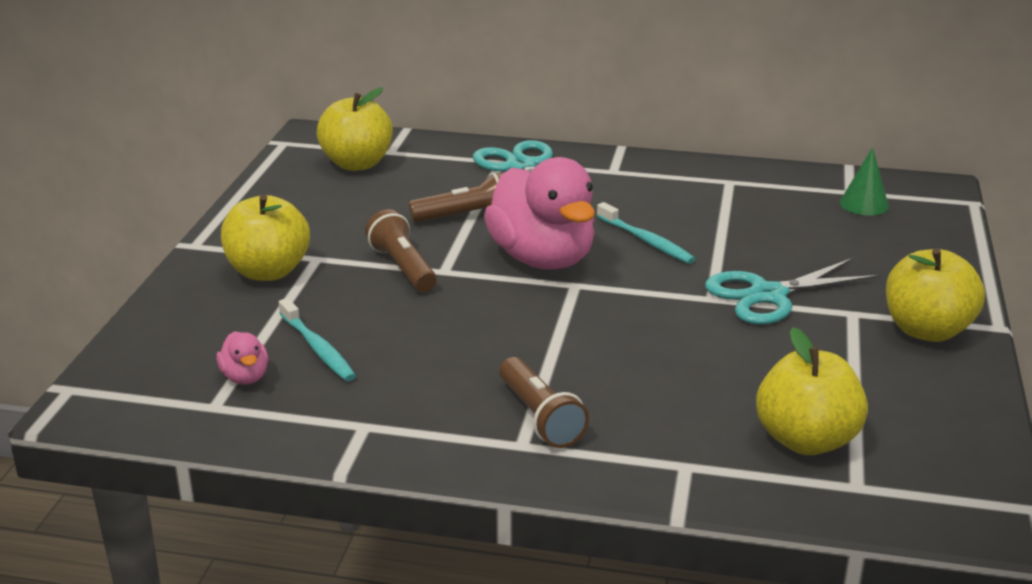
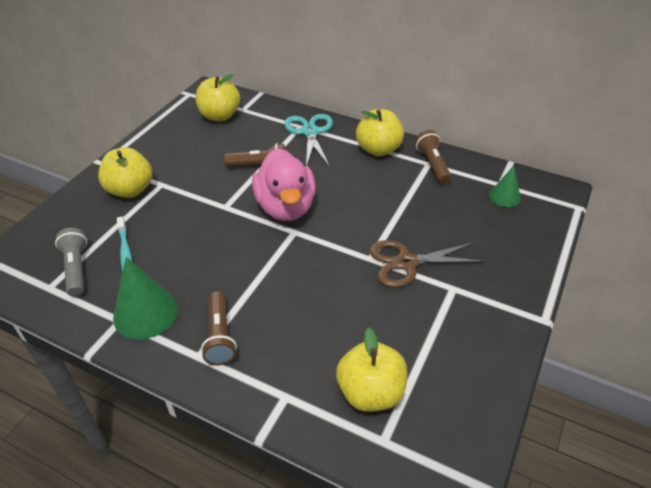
camera: 15 degrees right, 15 degrees up
(245, 377) = (76, 268): pink duck -> grey flashlight
(401, 410) = (145, 313): none -> green cone
(403, 267) = (204, 200): brown flashlight -> brown flashlight (432, 164)
(646, 241) = (354, 204): turquoise toothbrush -> none
(768, 295) = (406, 262): turquoise scissors -> brown scissors
(926, 330) = (494, 313): yellow apple -> yellow apple (378, 149)

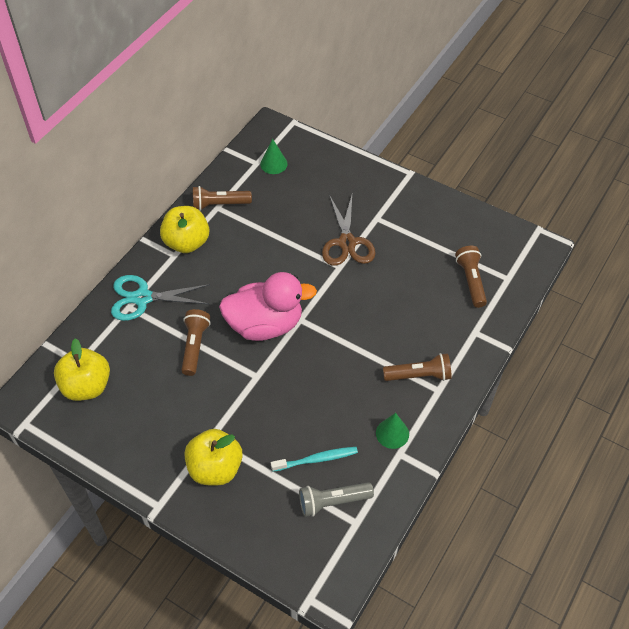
camera: 85 degrees left, 10 degrees up
(145, 313) = (392, 433): green cone -> green cone, size x0.59
(370, 392) = (471, 281): yellow apple -> brown flashlight

